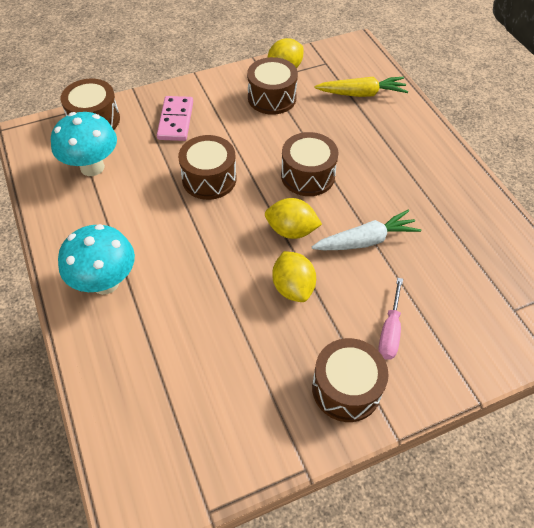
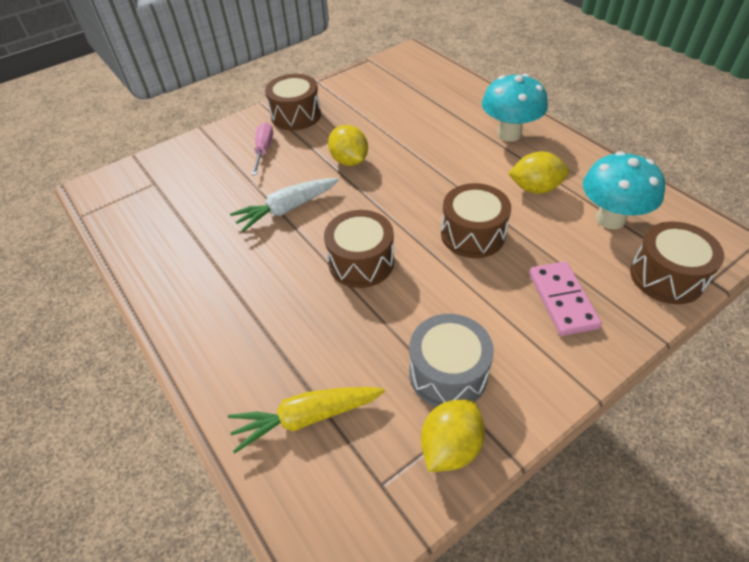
camera: 170 degrees right, 5 degrees down
(272, 98) = (448, 373): brown drum -> grey drum
(291, 231) = (363, 202): yellow lemon -> yellow lemon (535, 188)

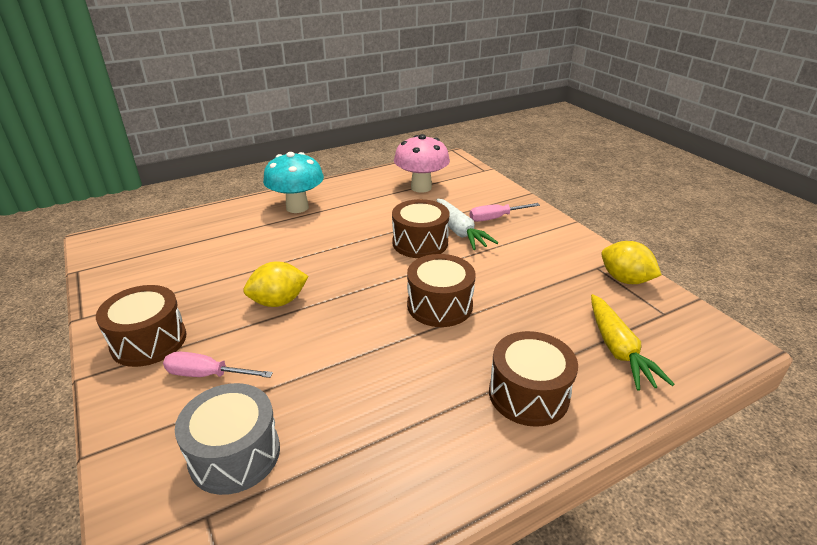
camera: 85 degrees left, 15 degrees down
(287, 209) = (341, 355): white carrot -> white carrot (460, 231)
(448, 373) = (563, 273): grey drum -> grey drum (235, 454)
(535, 188) = (375, 208): yellow lemon -> none
(562, 300) = (496, 218): pink domino -> pink screwdriver
(610, 219) = (421, 187): turquoise mushroom -> pink mushroom
(666, 276) = (479, 181): brown drum -> brown drum (528, 394)

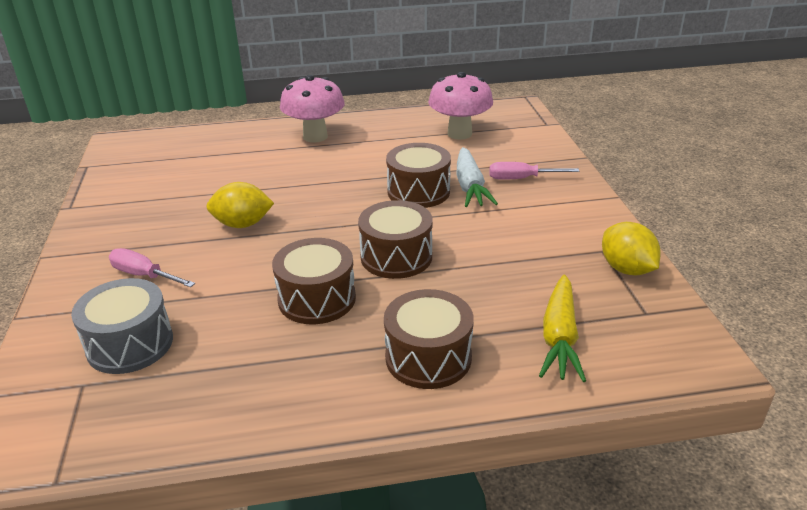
camera: 20 degrees right, 0 degrees up
(149, 341) = (113, 237): brown drum -> brown drum (317, 299)
(297, 207) = (315, 137): turquoise mushroom -> pink mushroom

